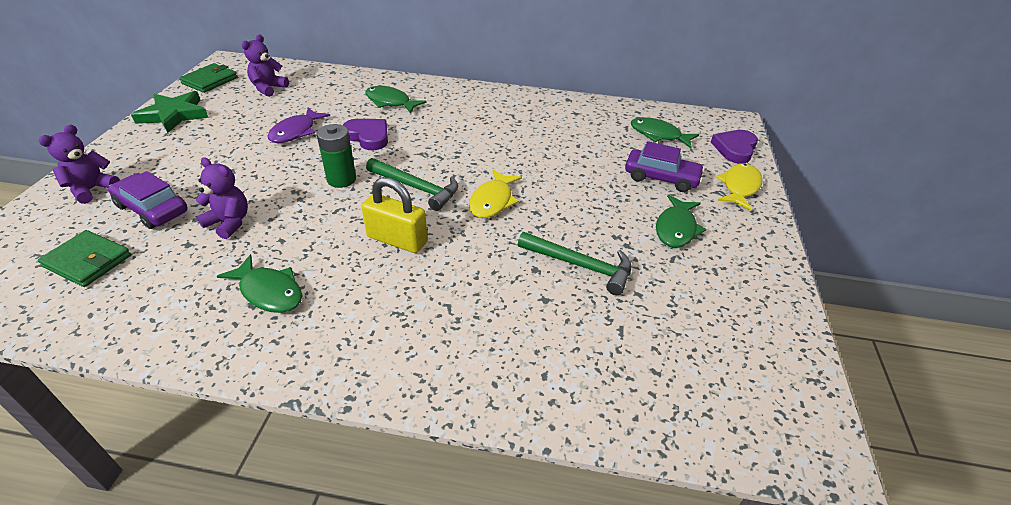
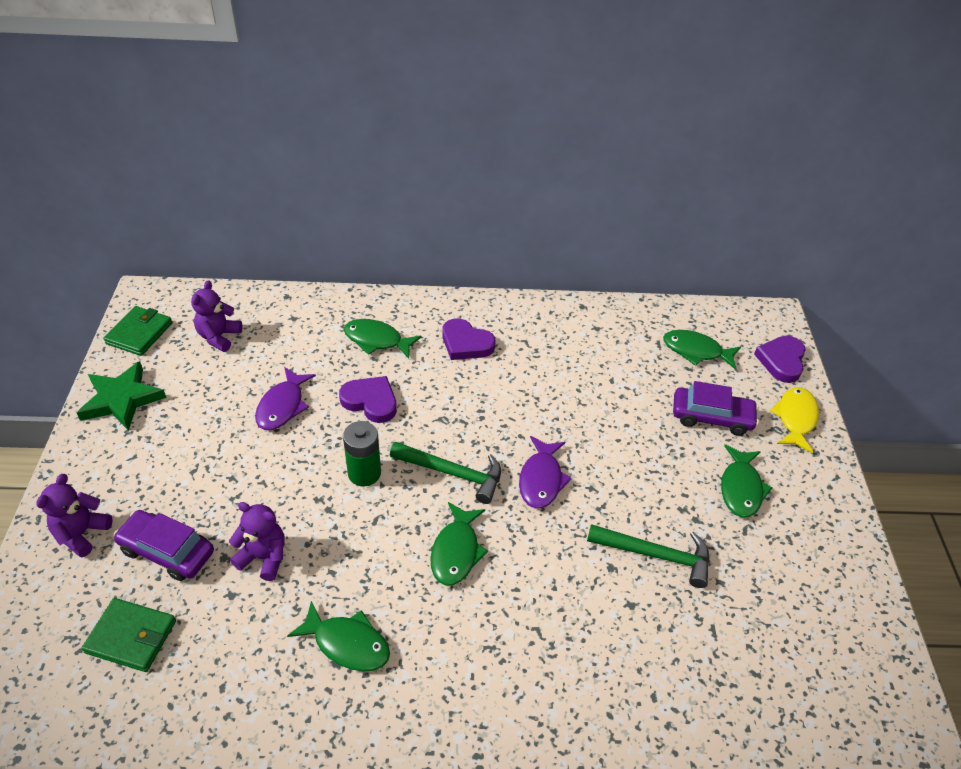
camera: 10 degrees left, 5 degrees up
(397, 240) = (456, 551): yellow padlock -> green fish
(462, 111) = (466, 343): none -> purple heart
(493, 201) = (541, 479): yellow fish -> purple fish

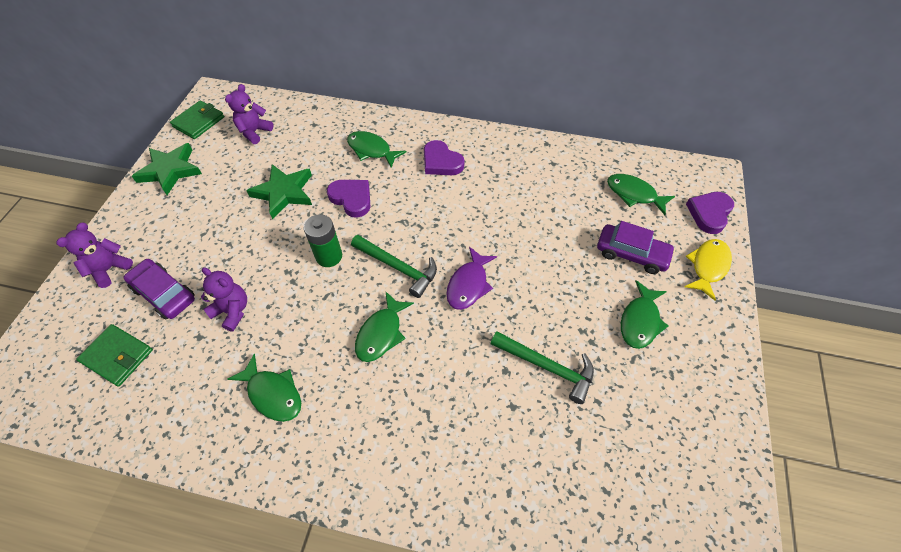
camera: 15 degrees right, 10 degrees up
(282, 406) = (284, 193): purple fish -> green star

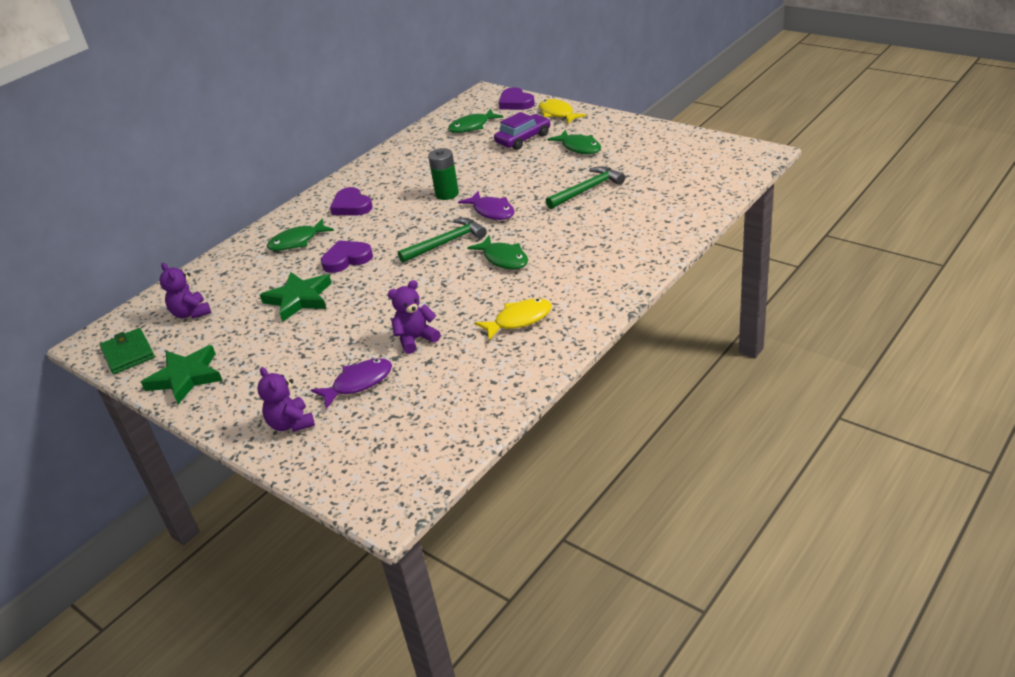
camera: 60 degrees left, 20 degrees down
(117, 356) = (409, 415): green wallet -> none
(164, 294) = (358, 383): purple car -> purple fish
(273, 394) = (519, 320): green fish -> yellow fish
(329, 256) = (402, 278): green battery -> green battery (447, 194)
(441, 162) = (351, 206): purple heart -> purple heart turned 75 degrees clockwise

